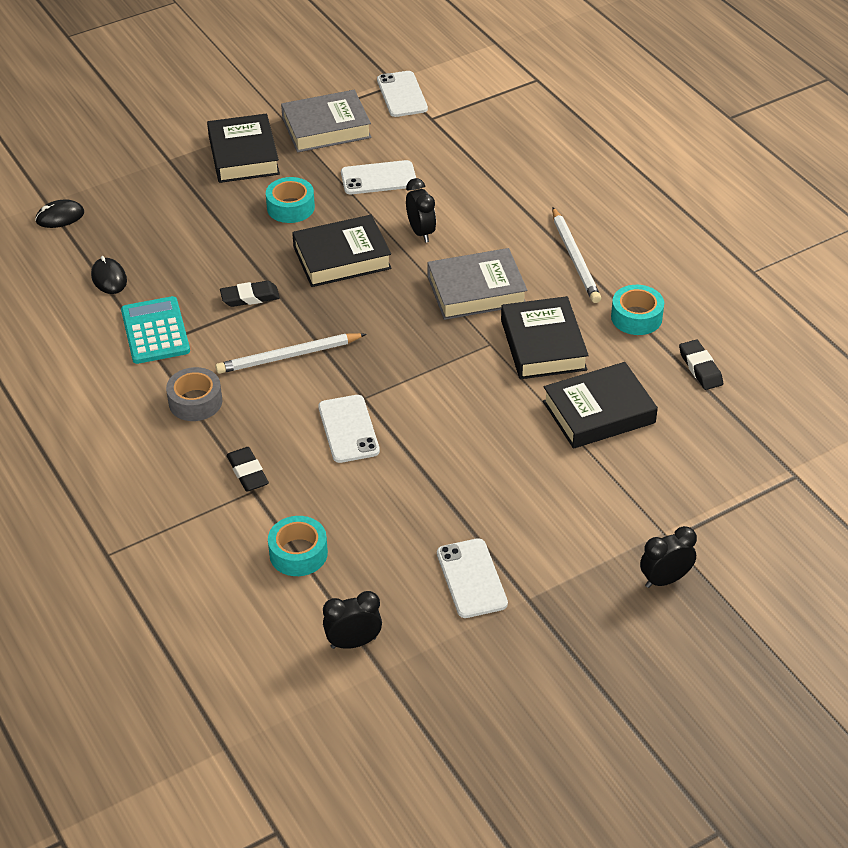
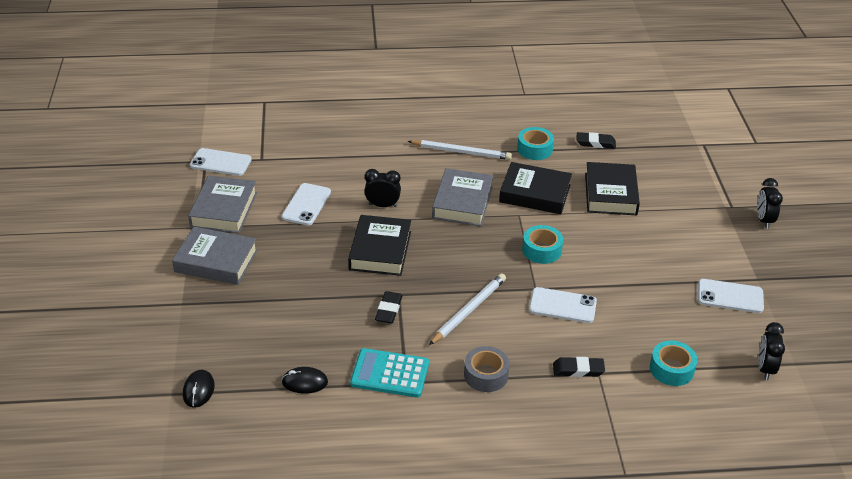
camera: 65 degrees left, 5 degrees down
(243, 155) = (216, 261): black book -> grey book
(289, 356) = (468, 310): white pencil -> white pencil turned 150 degrees counterclockwise
(290, 207) = (302, 257): turquoise tape -> turquoise tape (541, 250)

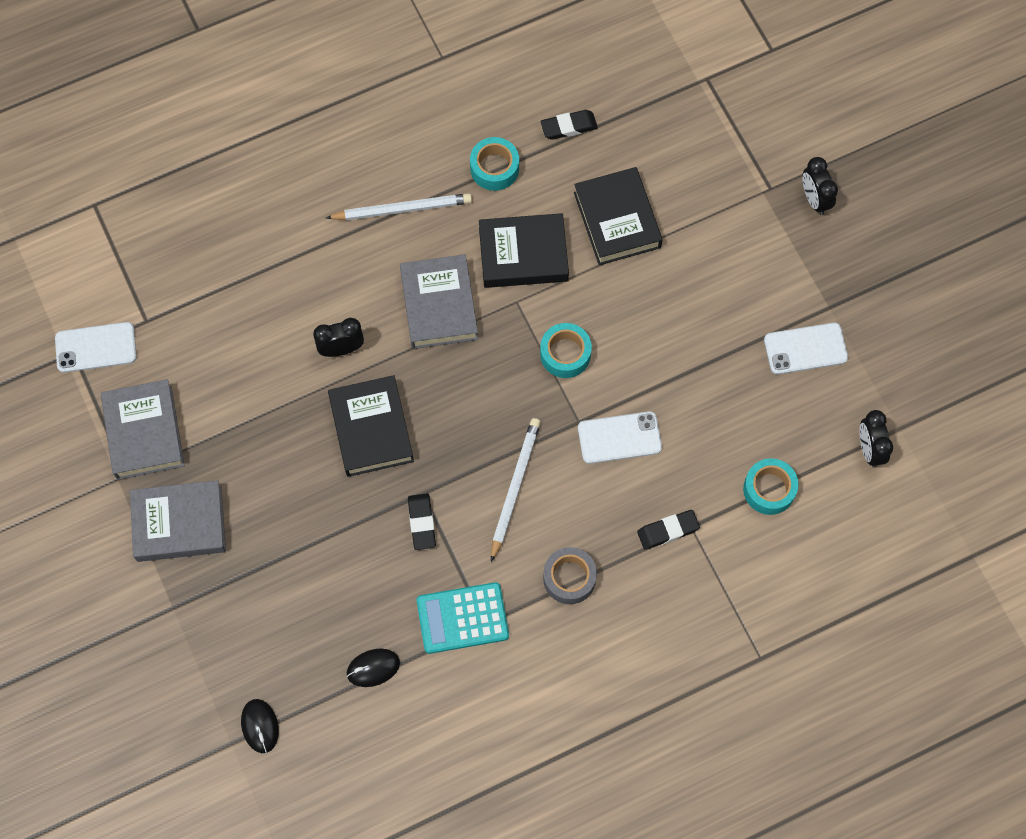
camera: 20 degrees left, 30 degrees up
(306, 204) = (244, 383): white phone -> none

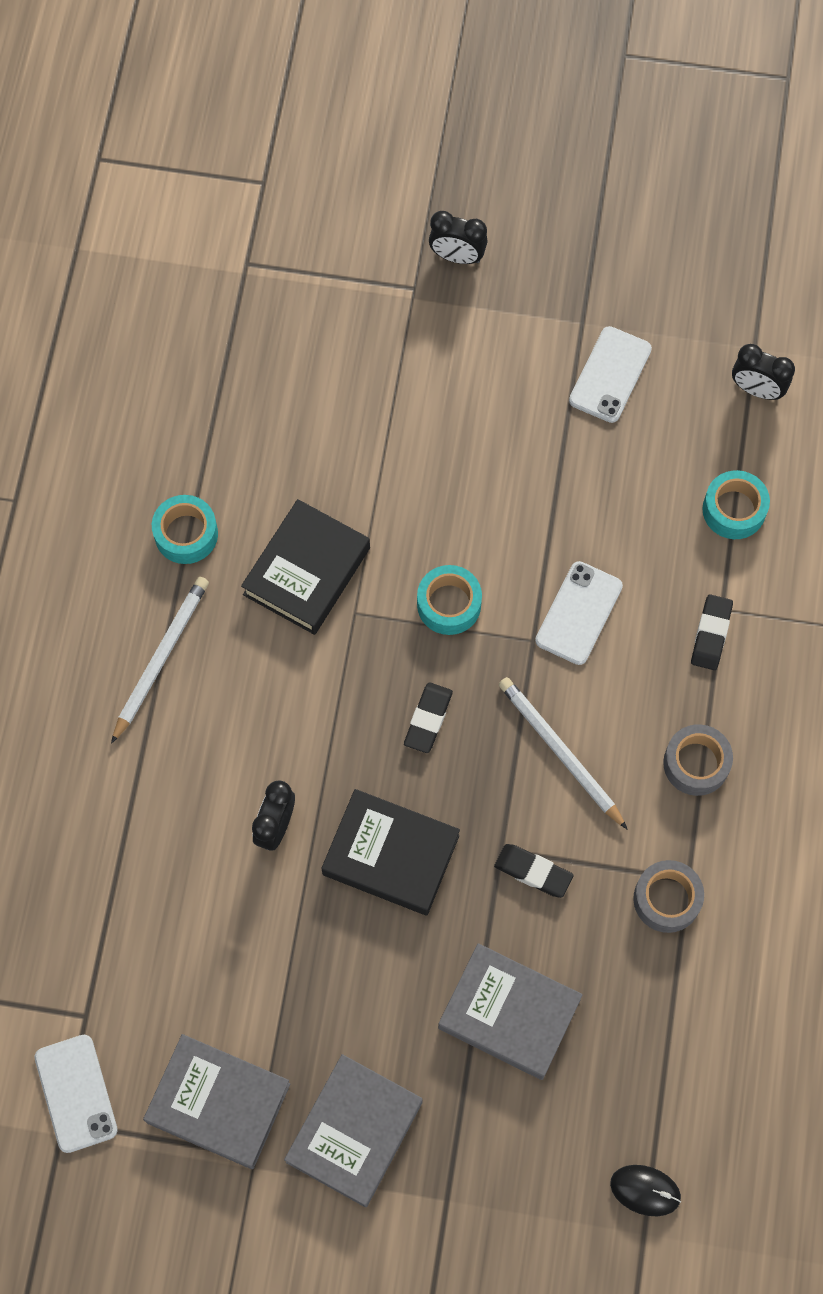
camera: 55 degrees left, 0 degrees up
(96, 347) = (76, 1093): white phone -> white phone turned 45 degrees counterclockwise
(373, 668) = (660, 1027): black mouse -> none
(439, 305) = (300, 693): grey book -> grey book (509, 1014)
(462, 618) = (667, 899): turquoise calculator -> grey tape
(568, 126) = (196, 430): black eraser -> black eraser (428, 719)
(617, 220) = (338, 454): black book -> none

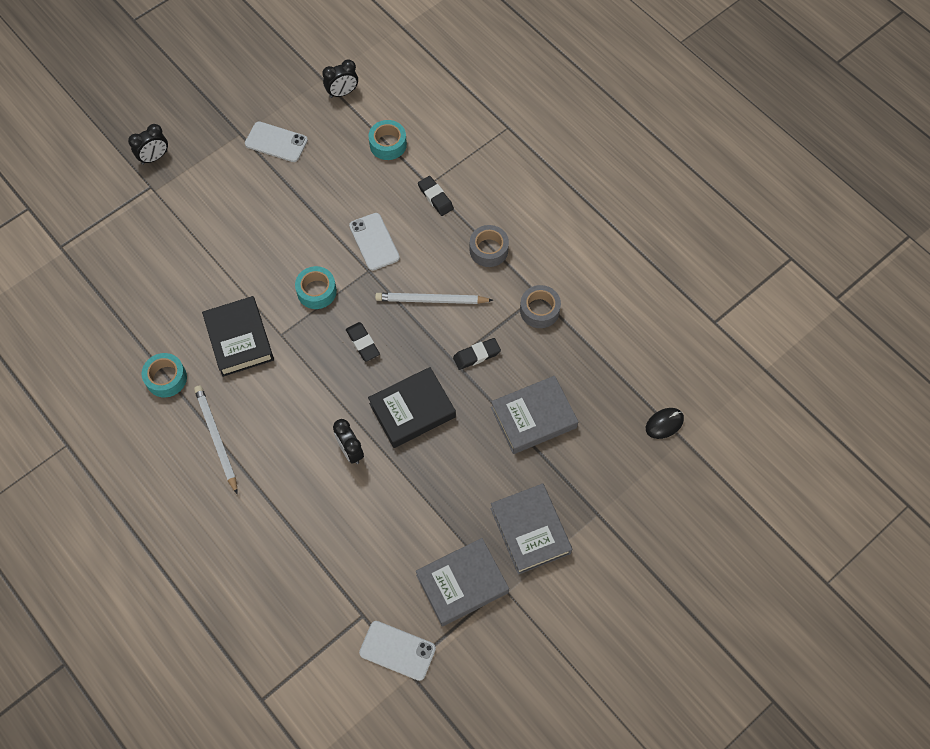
camera: 50 degrees left, 5 degrees down
(610, 375) = (276, 142): white phone -> white phone turned 45 degrees counterclockwise

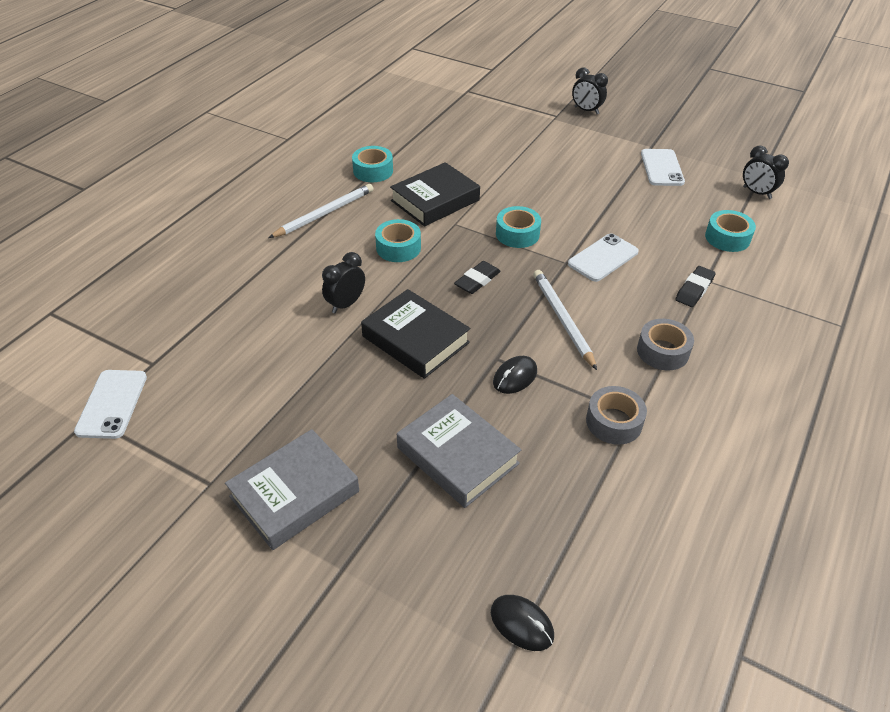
camera: 70 degrees right, 20 degrees down
(294, 390) = (398, 248): none -> turquoise tape
(462, 584) = (205, 442): grey book -> none
(476, 355) = (515, 377): black eraser -> black mouse

